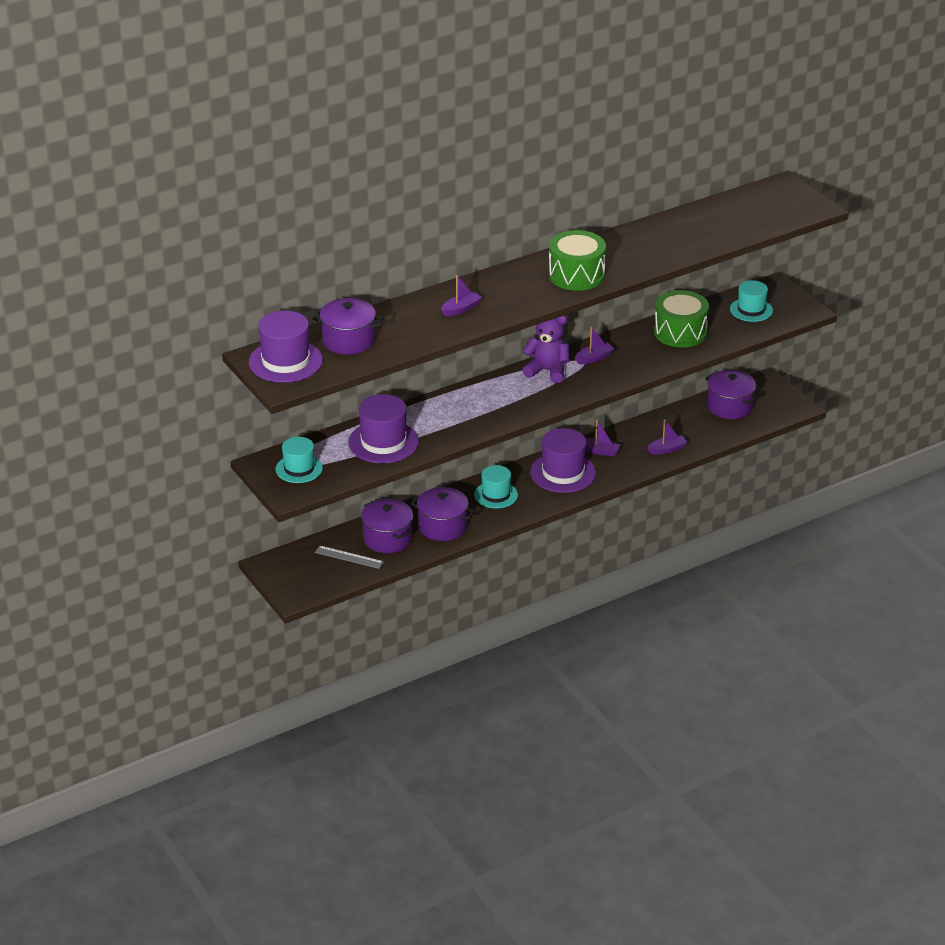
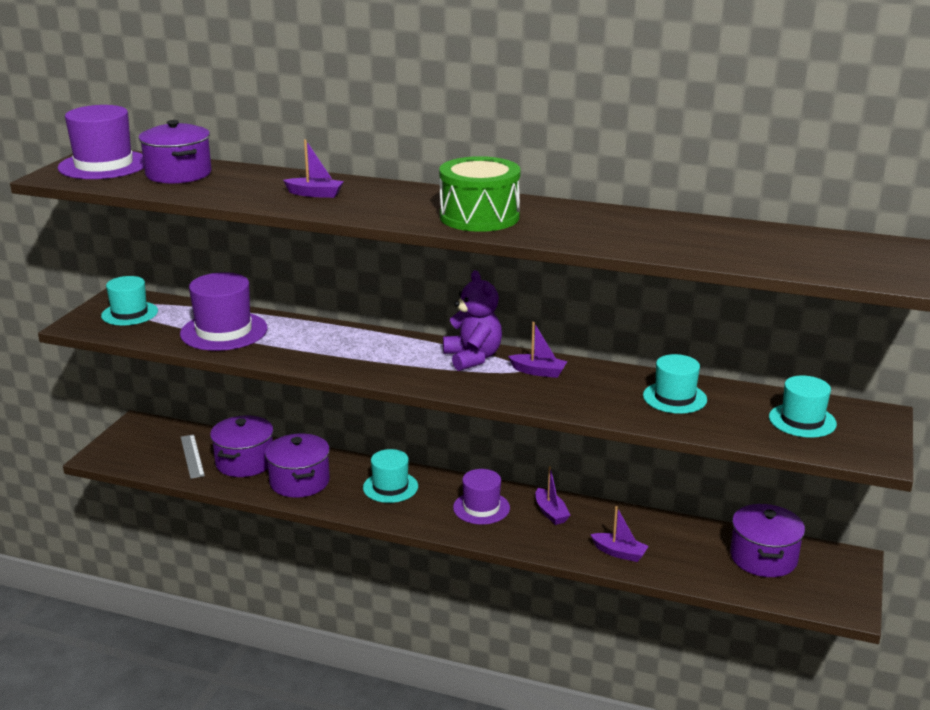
camera: 50 degrees right, 10 degrees down
(563, 473) = (481, 508): purple hat -> purple hat, size x0.66
(680, 332) = (674, 398): green drum -> turquoise hat

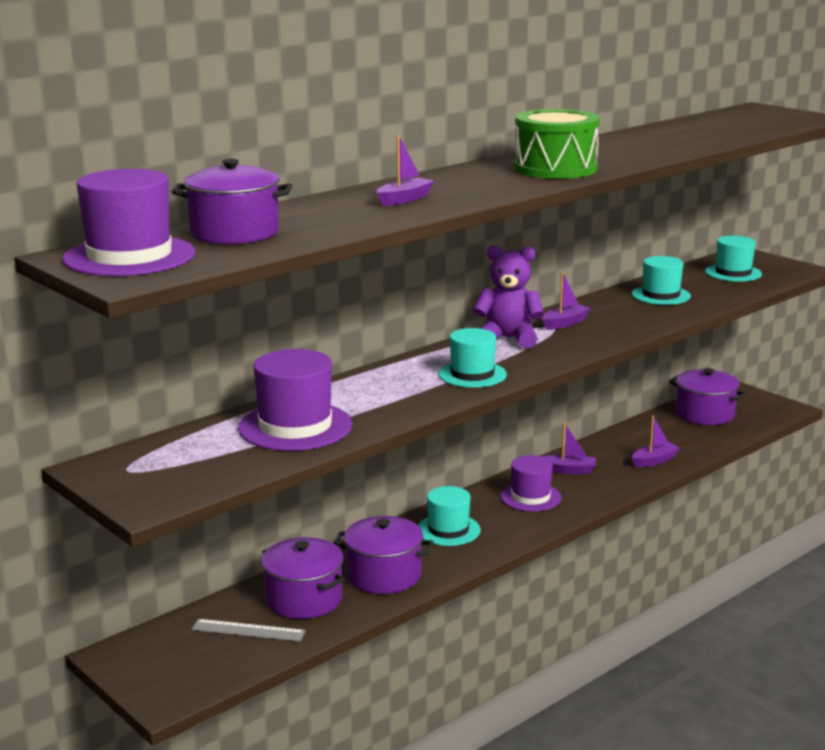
camera: 60 degrees left, 5 degrees down
(129, 313) = (161, 468): turquoise hat -> turquoise hat (472, 374)

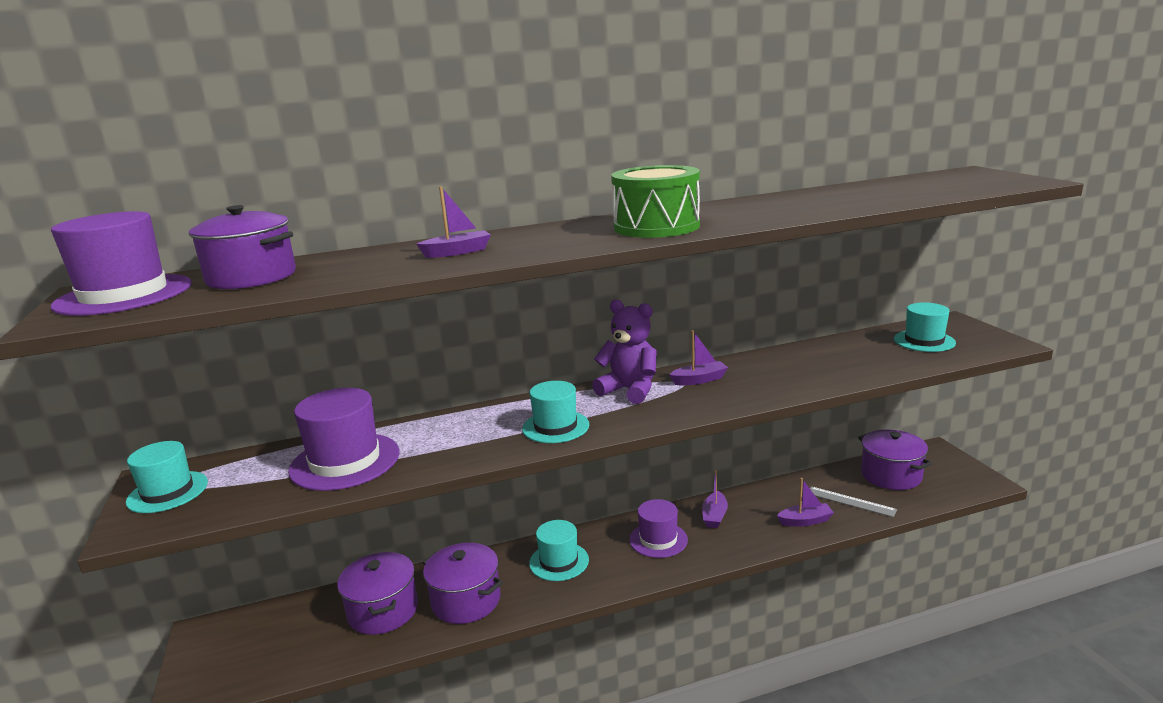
camera: 25 degrees right, 0 degrees up
(248, 630) = (313, 634): grey ruler -> grey ruler (850, 501)
(569, 470) = (714, 516): purple boat -> purple boat turned 75 degrees clockwise
(661, 295) = (824, 359): turquoise hat -> turquoise hat (167, 492)

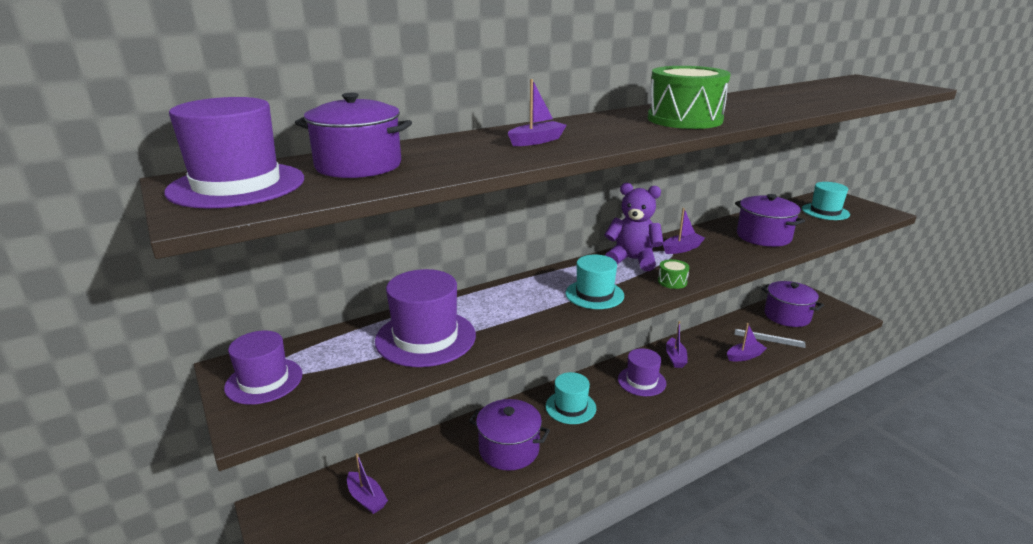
camera: 15 degrees left, 5 degrees up
(167, 492) = (264, 381): turquoise hat -> purple hat
(295, 634) = (366, 498): none -> purple boat
(383, 611) = (439, 467): purple pot -> purple pot (763, 236)
(656, 417) = (672, 281): none -> green drum

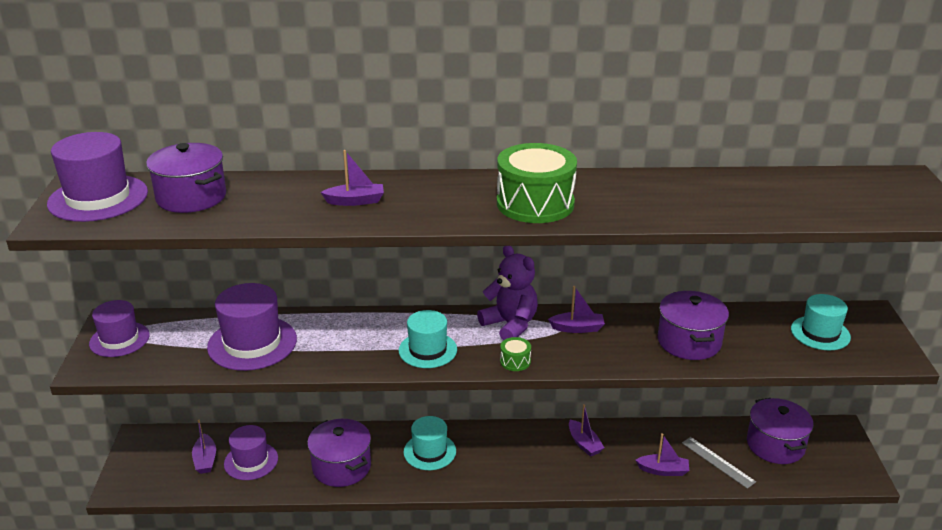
camera: 30 degrees right, 5 degrees up
(641, 381) = (522, 453): purple hat -> purple hat (251, 461)
(675, 358) = (584, 444): purple boat -> purple boat turned 60 degrees counterclockwise

